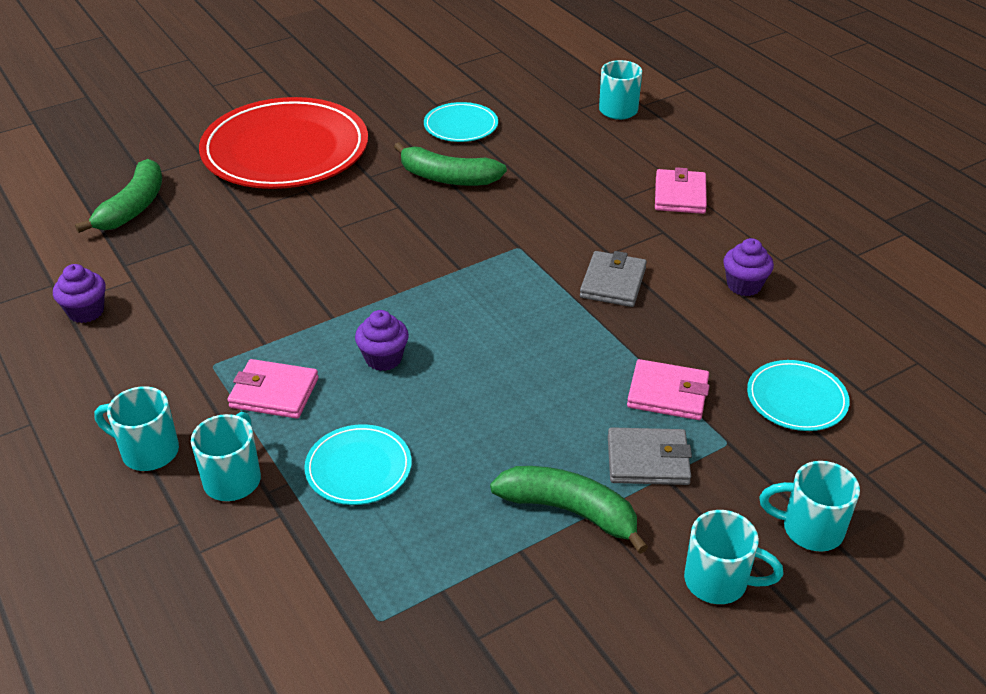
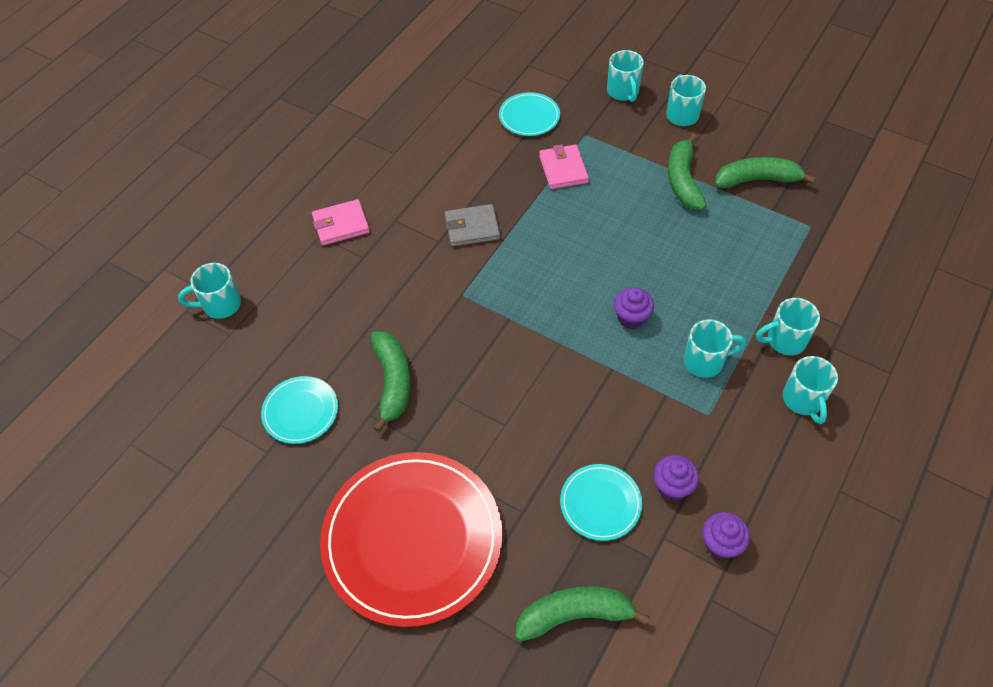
camera: 115 degrees left, 15 degrees up
(274, 393) = (705, 361): pink wallet -> turquoise mug
(358, 468) = (727, 284): turquoise plate -> turquoise plate (600, 503)
(515, 604) = (756, 180): none -> green banana
(648, 460) = (622, 162): grey wallet -> none
(744, 285) = (434, 163): purple cupcake -> purple cupcake (672, 486)

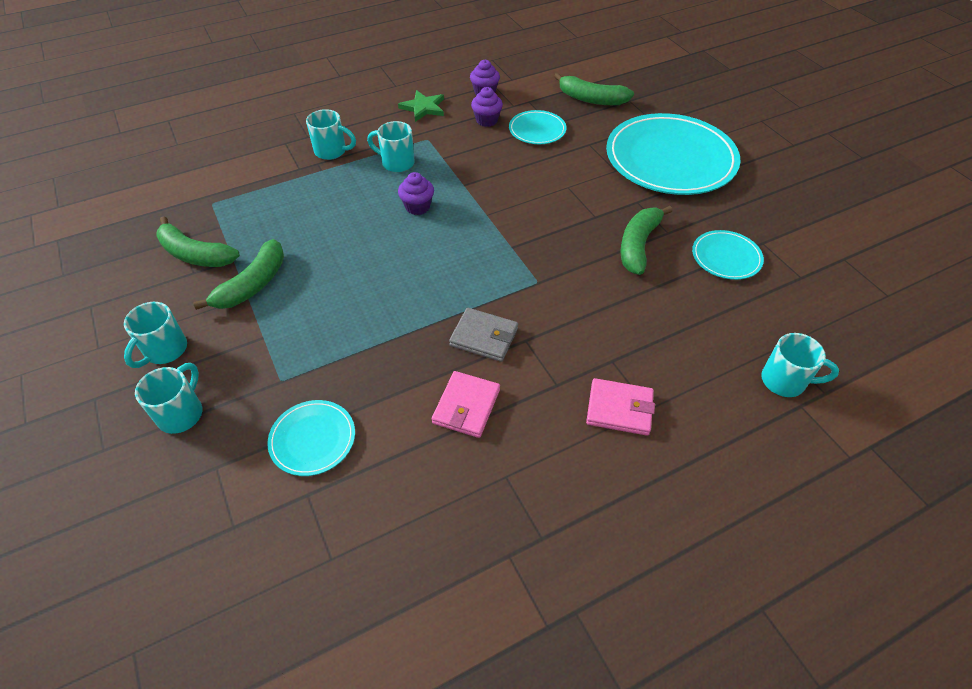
camera: 150 degrees left, 5 degrees down
(412, 539) = (670, 159): red plate -> turquoise plate
(563, 169) = (343, 352): pink wallet -> pink wallet (466, 406)
(764, 466) = (423, 108): none -> green star
(803, 400) = (362, 122): turquoise mug -> none

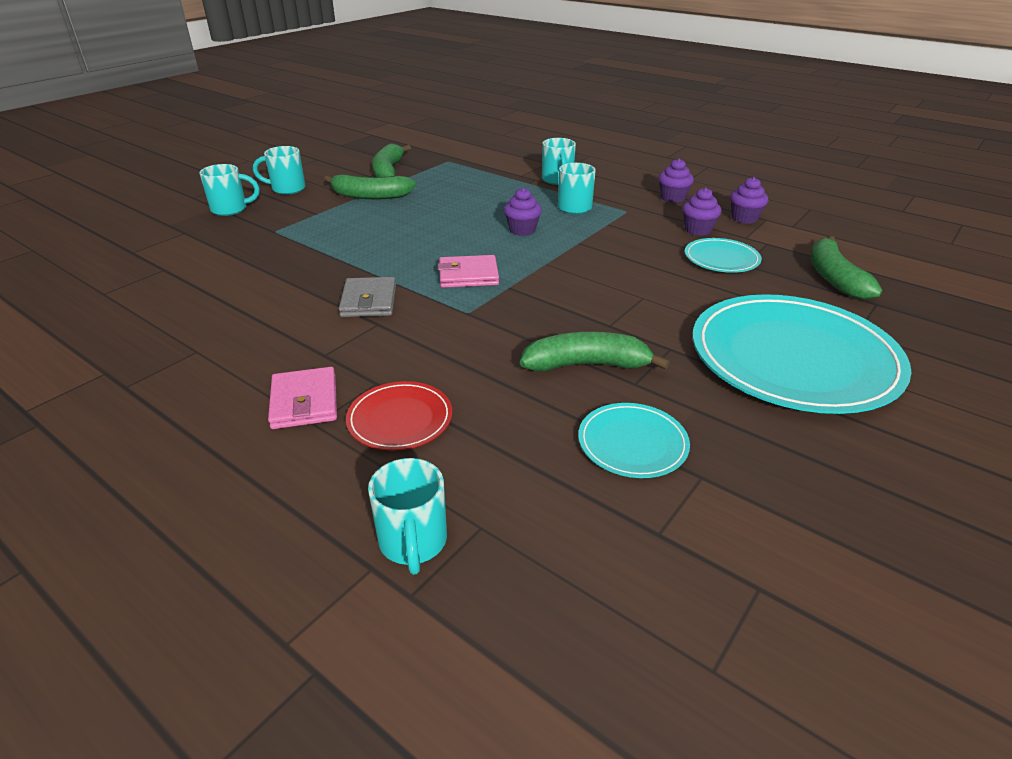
camera: 65 degrees right, 15 degrees down
(312, 439) = (218, 257): turquoise plate -> none
(423, 108) = (672, 198): green star -> purple cupcake
(466, 406) = (276, 312): pink wallet -> pink wallet (468, 275)
(662, 358) = (400, 419): none -> red plate

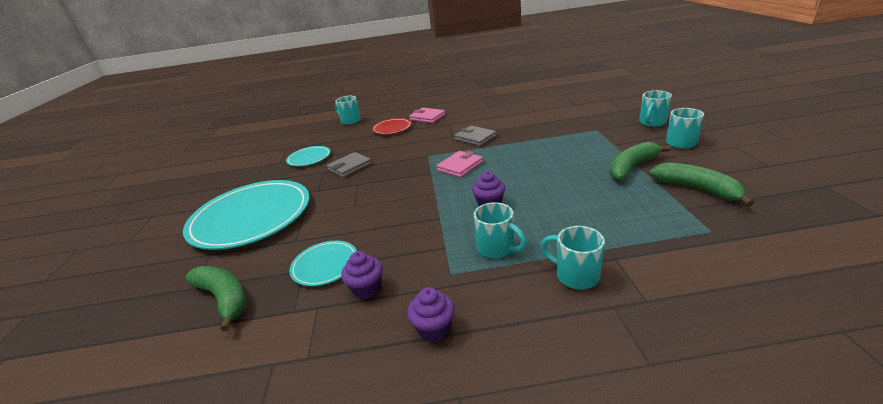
camera: 140 degrees right, 5 degrees down
(586, 364) = (350, 167): green banana -> grey wallet
(744, 218) = (332, 342): purple cupcake -> none

